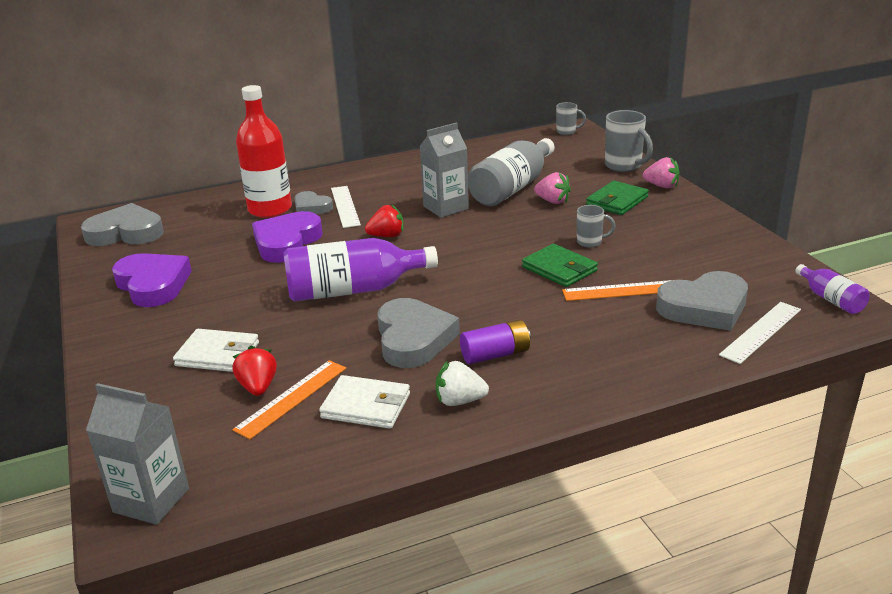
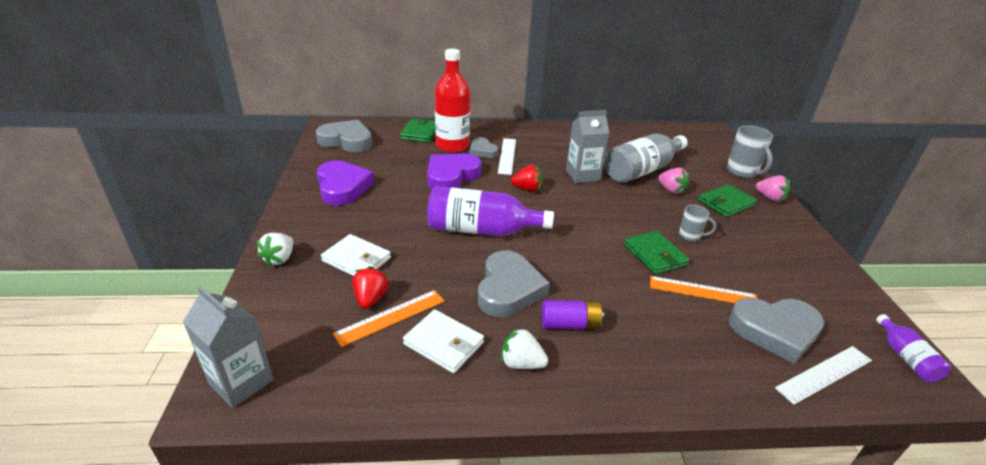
camera: 15 degrees right, 5 degrees up
(119, 377) = (279, 259): none -> white strawberry
(219, 204) = (420, 133): none -> green wallet
(567, 132) = (704, 131): grey mug -> none

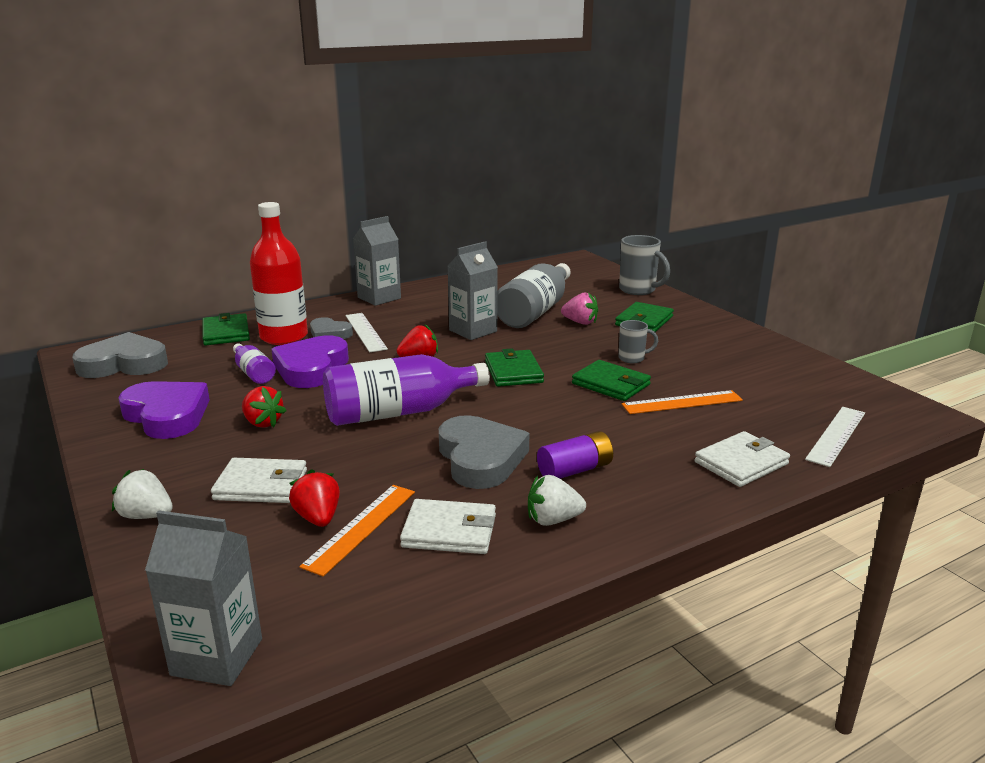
camera: 25 degrees left, 10 degrees down
(279, 259) = (146, 515): white strawberry -> white strawberry turned 120 degrees clockwise
(392, 210) = (262, 423): none -> red strawberry
(536, 129) = (379, 298): none -> grey carton
(586, 220) = (513, 372): none -> green wallet
(712, 369) = (741, 463): none -> white wallet
(770, 198) = (682, 307): pink strawberry -> none
(775, 331) = (771, 415): grey heart -> none
(905, 357) = (888, 402): purple bottle -> purple bottle (253, 373)

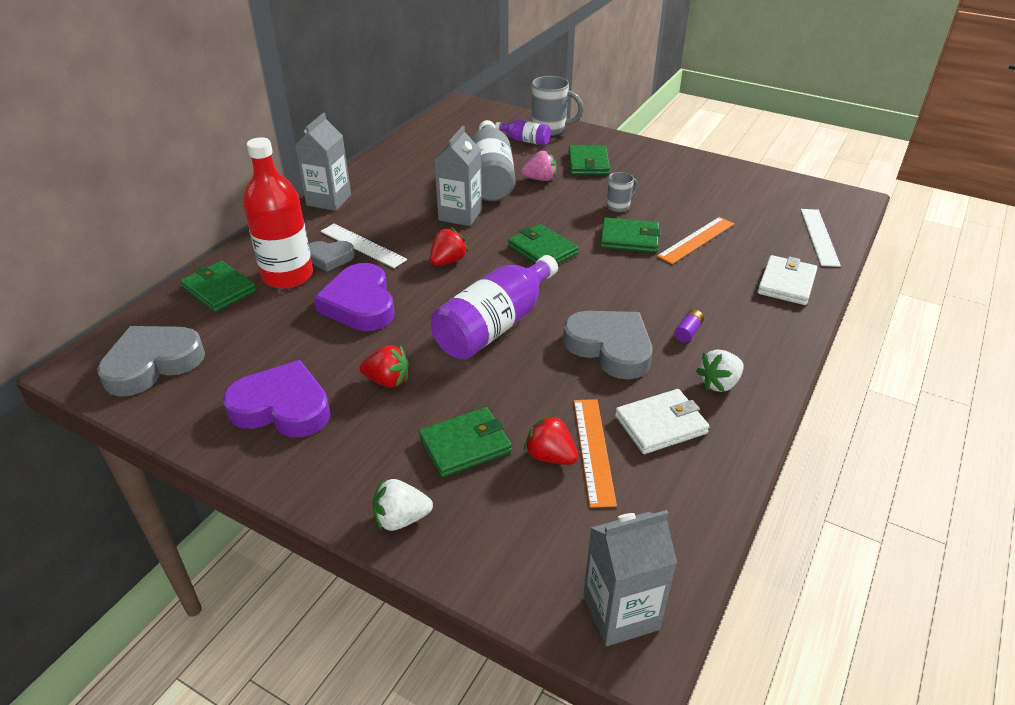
camera: 30 degrees left, 15 degrees up
(253, 373) = (309, 328): purple bottle -> purple bottle (525, 140)
(261, 485) = (465, 445): white wallet -> green wallet
(575, 470) = (688, 332): purple battery -> purple battery, size x0.59

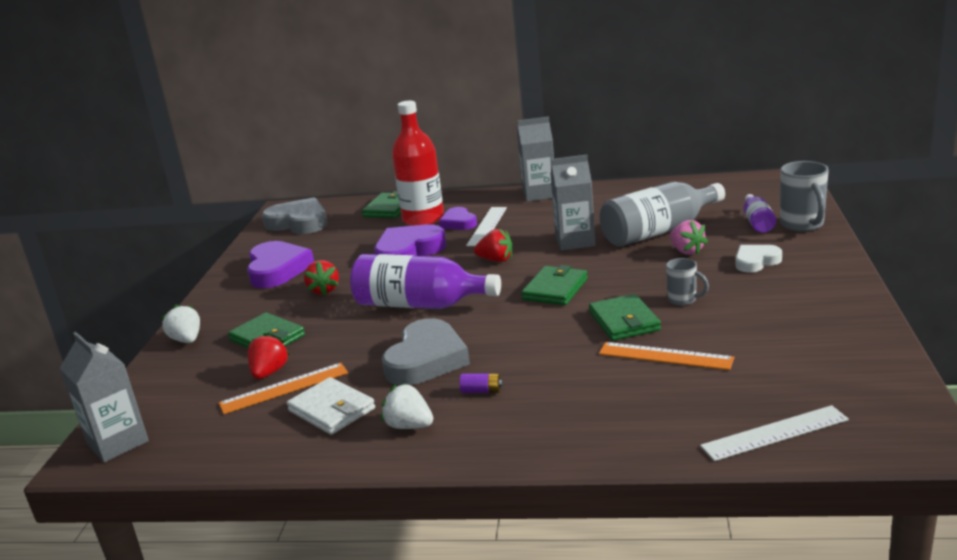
camera: 70 degrees right, 15 degrees down
(329, 258) = (458, 223): grey heart -> purple heart
(588, 163) = (756, 261): green wallet -> white heart
(786, 283) = (631, 429): white wallet -> none

